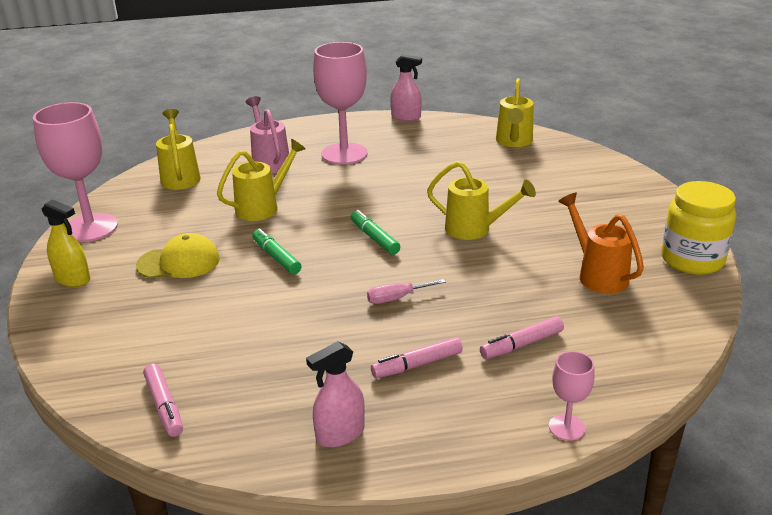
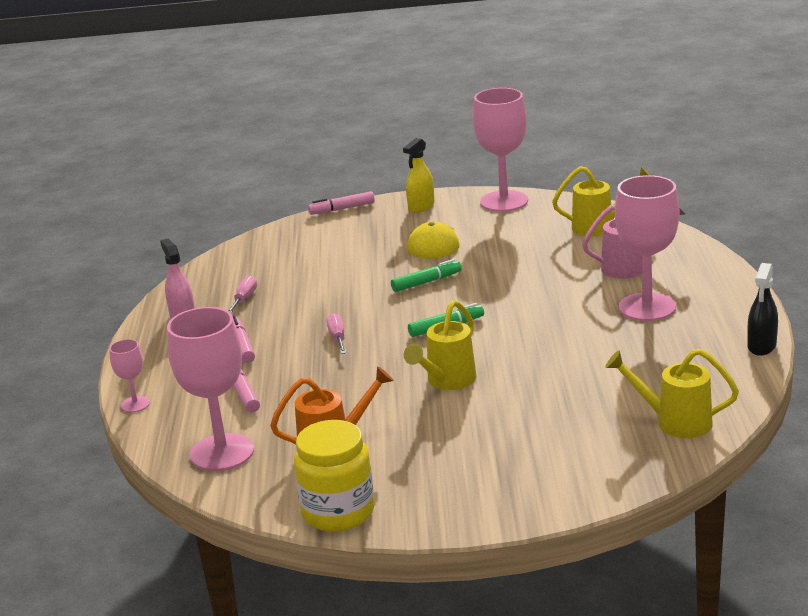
camera: 100 degrees right, 5 degrees down
(164, 406) = (247, 256): pink marker -> pink marker (342, 209)
(263, 207) = (524, 270): yellow watering can -> none
(295, 384) = (244, 299): none -> pink screwdriver
(406, 117) = (761, 346): pink spray bottle -> black spray bottle
(636, 338) = (222, 452): none -> pink goblet

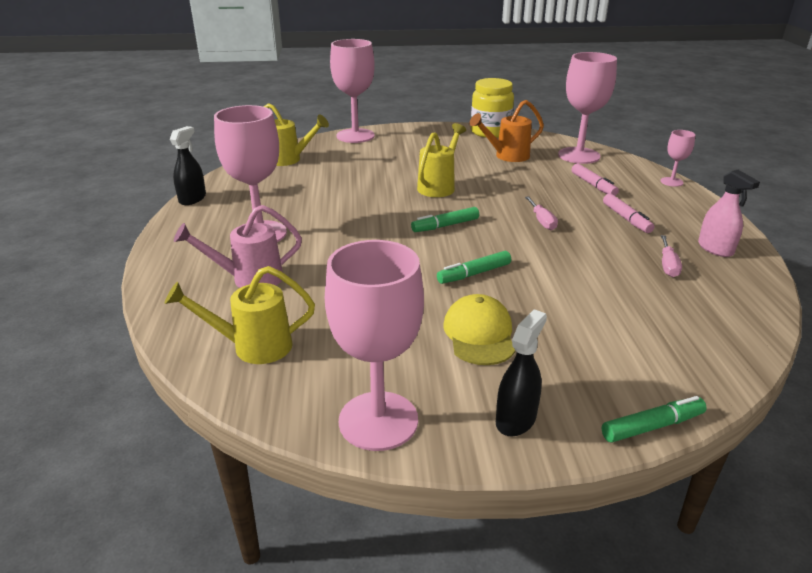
camera: 175 degrees right, 5 degrees up
(342, 209) = (652, 426): pink marker -> green marker
(421, 207) = (516, 419): yellow spray bottle -> black spray bottle
(585, 489) = (355, 136): none -> pink goblet

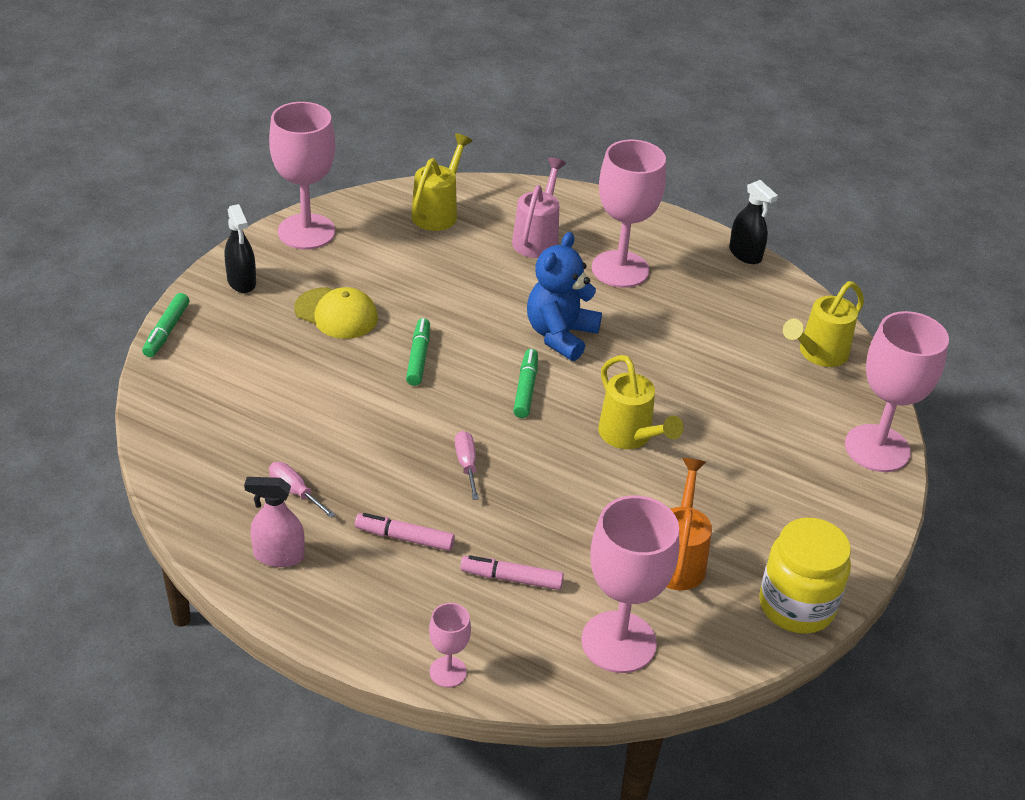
camera: 120 degrees right, 10 degrees up
(371, 231) = (560, 335): none -> blue teddy bear
(542, 221) = (466, 465): pink screwdriver -> pink screwdriver turned 60 degrees clockwise

